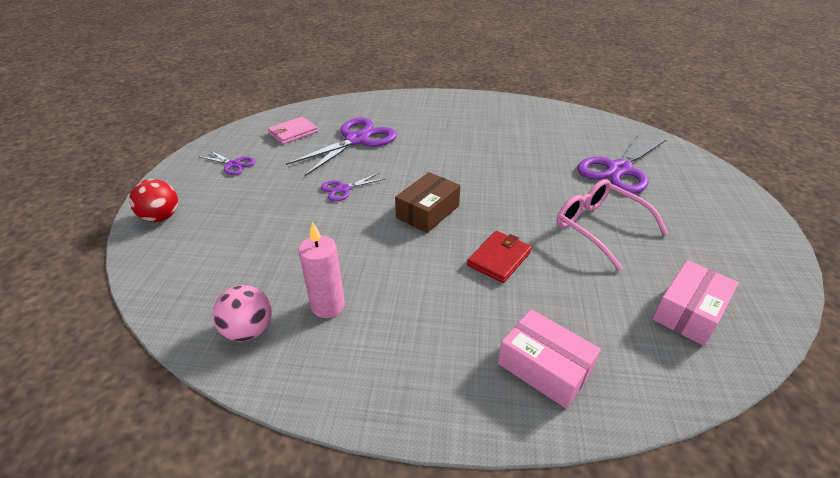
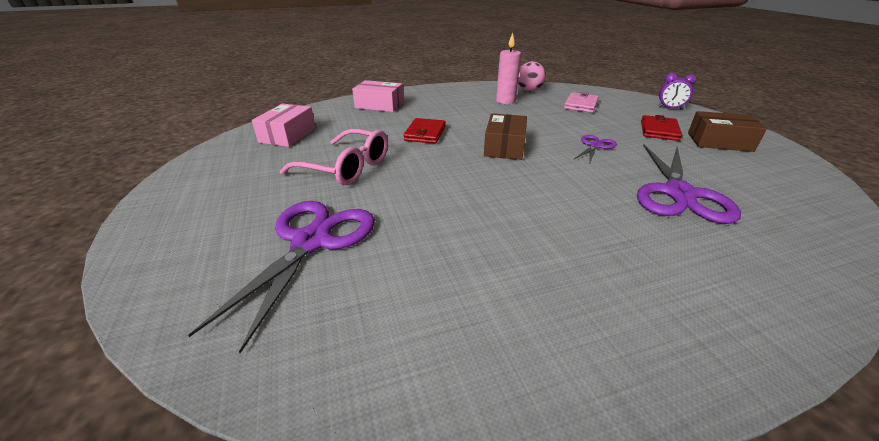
camera: 155 degrees right, 5 degrees down
(161, 217) = (670, 108): red ball -> purple clock
(233, 164) = (719, 142): purple scissors -> brown box
(250, 190) = (659, 130): none -> red wallet
(293, 133) = (759, 183): pink wallet -> pink wallet (581, 105)

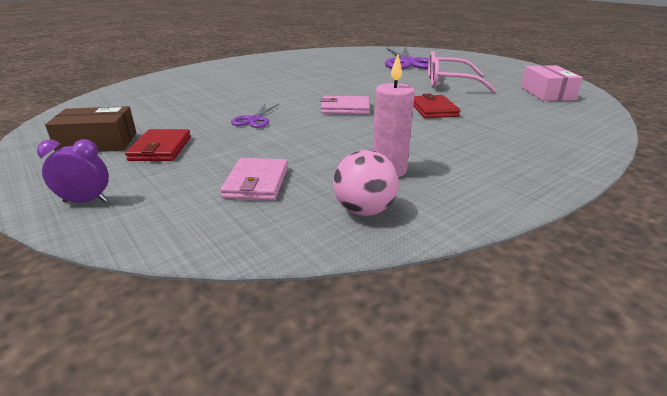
camera: 160 degrees right, 5 degrees down
(379, 105) = (549, 133): pink box -> none
(504, 147) = (345, 108): brown box -> pink wallet
(679, 194) = (202, 96): purple scissors -> none

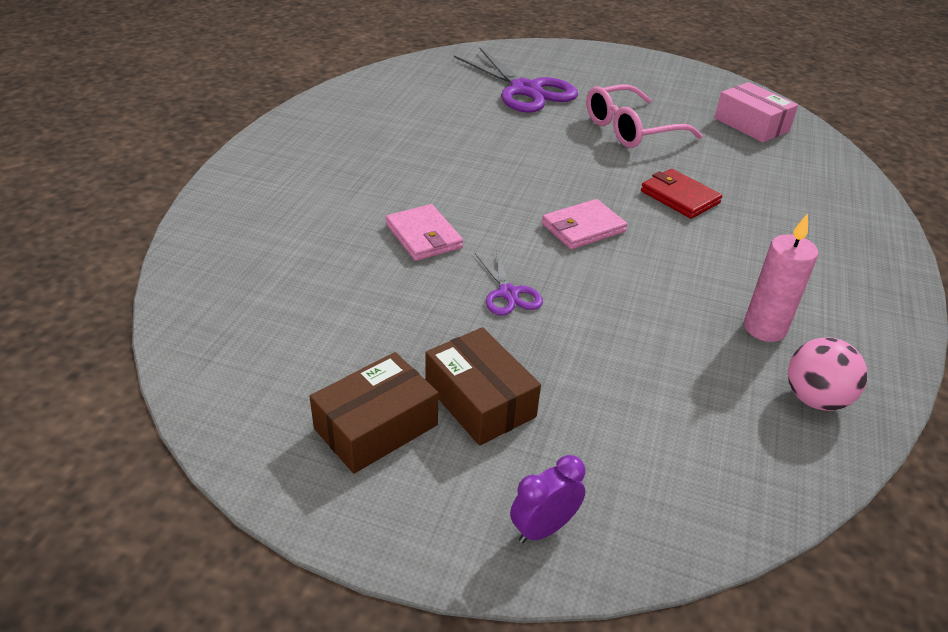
camera: 35 degrees left, 10 degrees up
(160, 149) = (480, 400): red wallet -> brown box
(256, 182) = (673, 407): pink wallet -> pink wallet (423, 236)

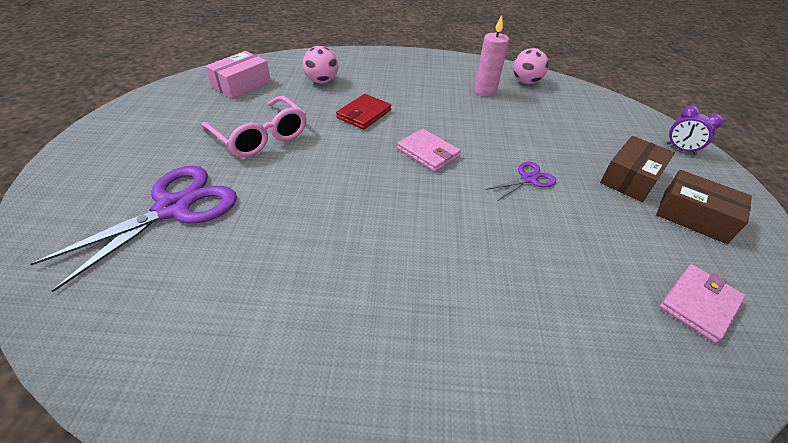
camera: 105 degrees left, 5 degrees up
(423, 236) = (493, 235): pink wallet -> pink wallet (699, 304)
(771, 178) = (322, 81): none -> pink ball

